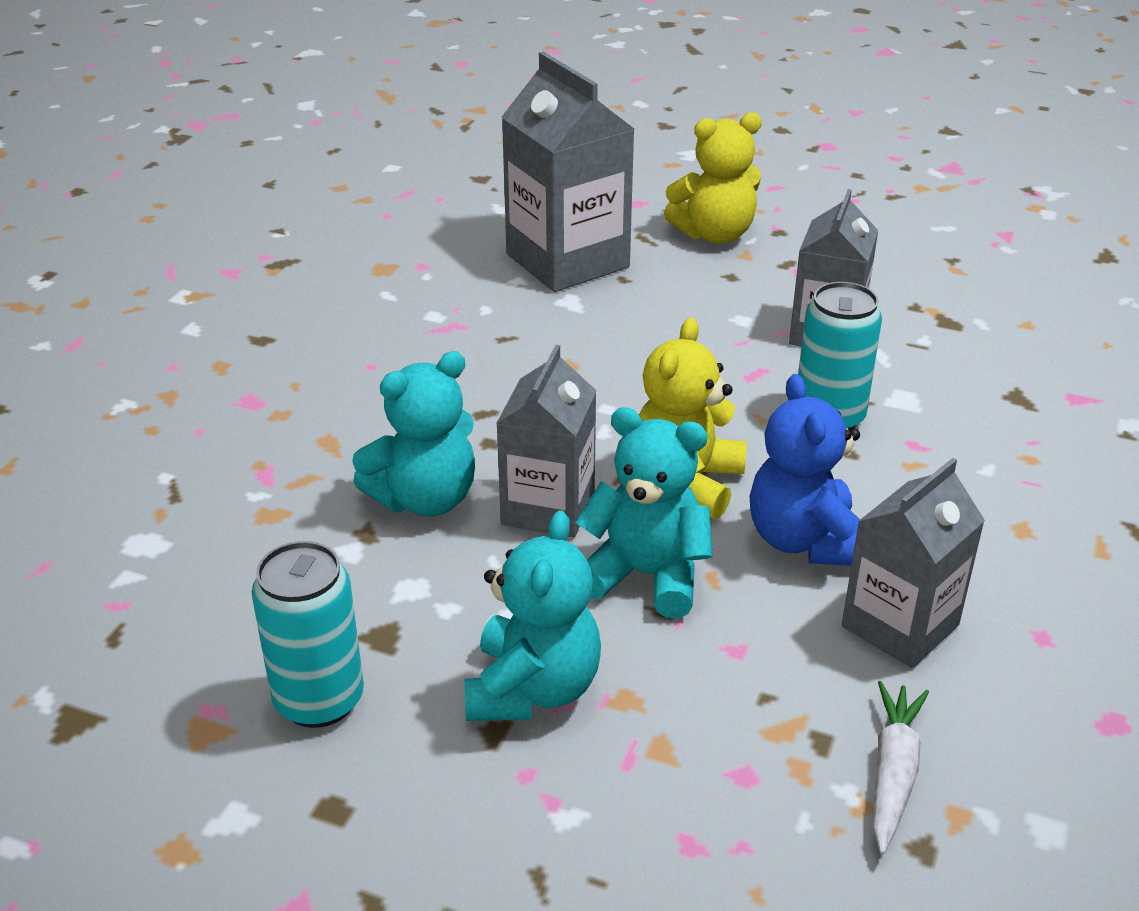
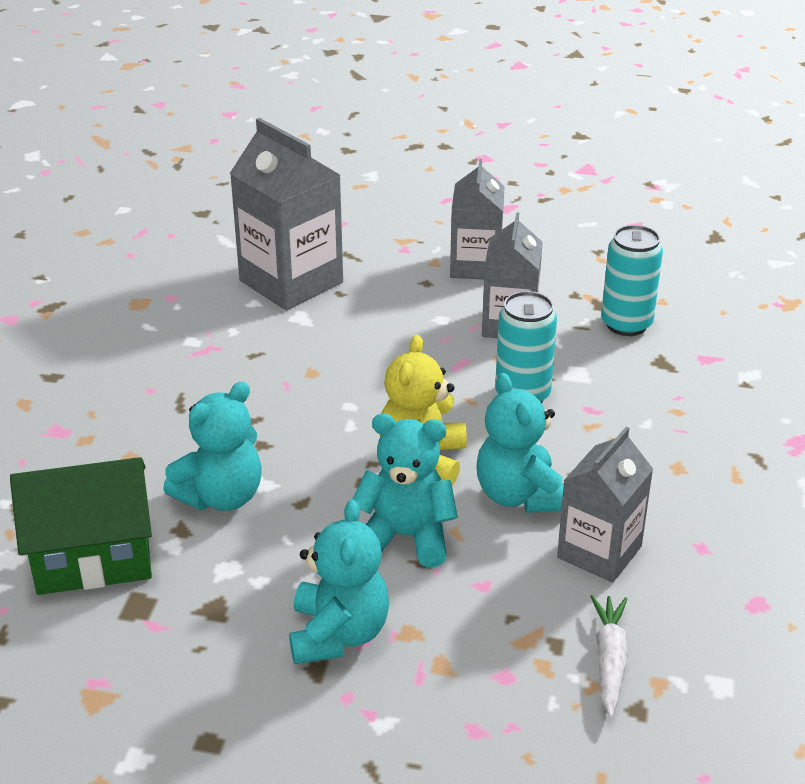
camera: 10 degrees left, 0 degrees up
(250, 555) = (93, 558): none -> green house
(319, 700) = (178, 664): turquoise can -> turquoise can (626, 324)
(548, 508) = (320, 492): grey carton -> grey carton (475, 266)
(714, 234) = (406, 247): yellow teddy bear -> none
(804, 541) = (520, 495): blue teddy bear -> turquoise teddy bear

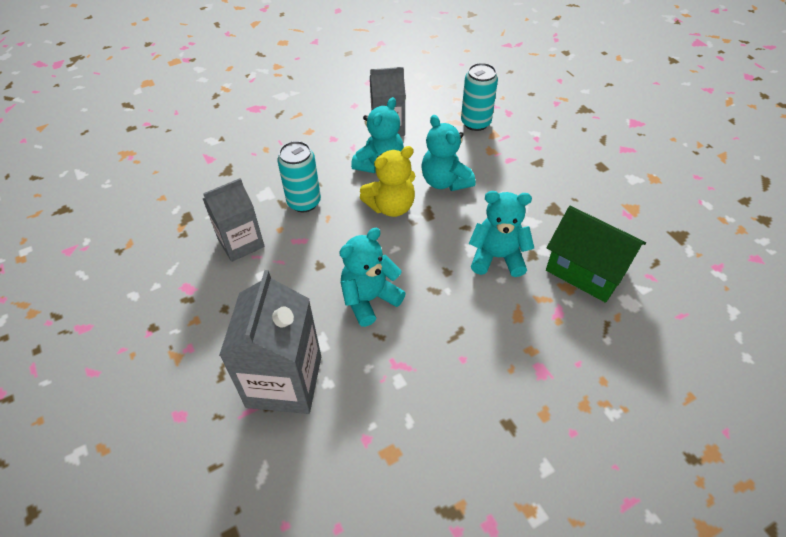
camera: 130 degrees left, 15 degrees up
(338, 634) = (516, 167): turquoise teddy bear -> turquoise teddy bear (369, 299)
(475, 266) = (183, 296): grey carton -> none
(609, 660) = (440, 100): white carrot -> none
(626, 324) = (199, 199): turquoise can -> turquoise can (475, 123)

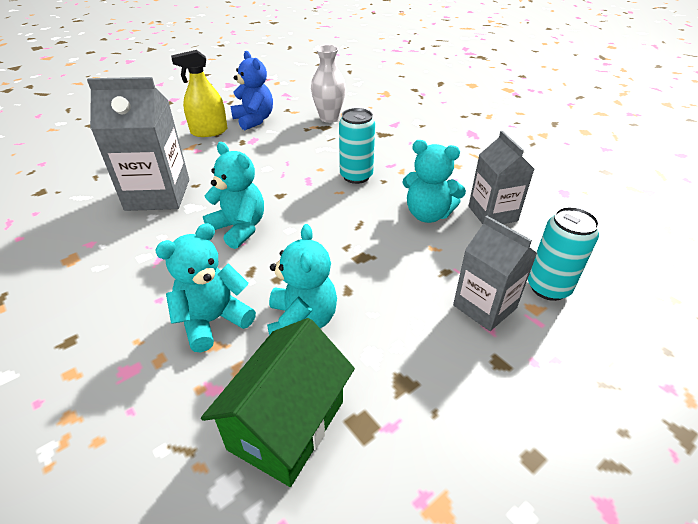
camera: 80 degrees right, 10 degrees down
(132, 286) = (254, 120): none -> blue teddy bear
(141, 337) = (209, 131): none -> yellow spray bottle
(165, 211) = (329, 118): none -> white vase
(241, 243) = (301, 153): grey carton -> grey carton (484, 307)
(391, 206) = (365, 229): yellow teddy bear -> none
(445, 181) = (419, 266): turquoise teddy bear -> turquoise teddy bear (213, 320)

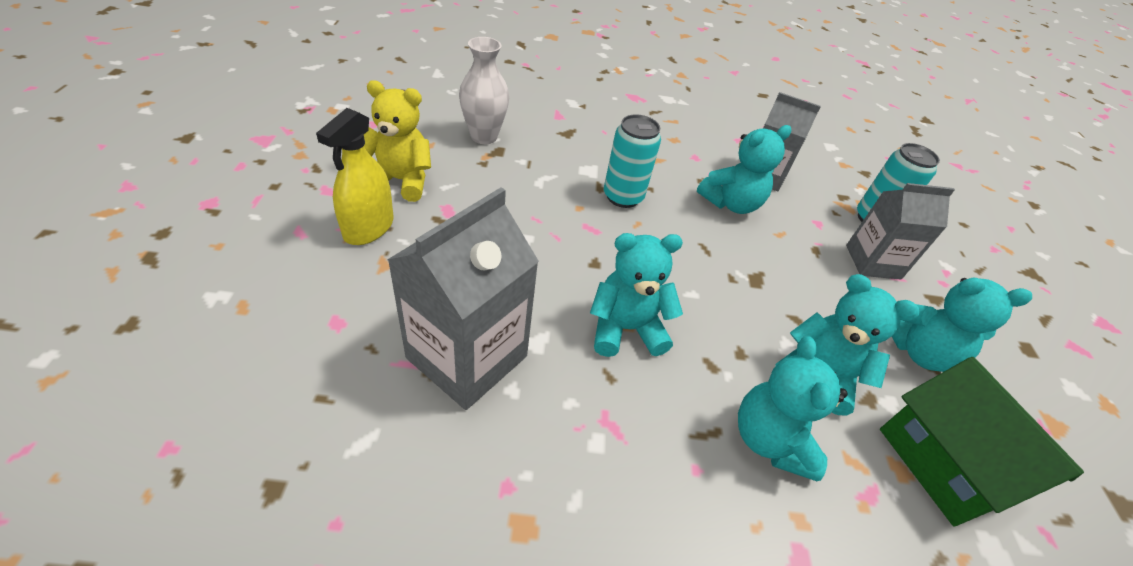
camera: 55 degrees left, 5 degrees up
(254, 120) = (400, 181): blue teddy bear -> yellow teddy bear
(407, 372) = (919, 352): none -> turquoise teddy bear

